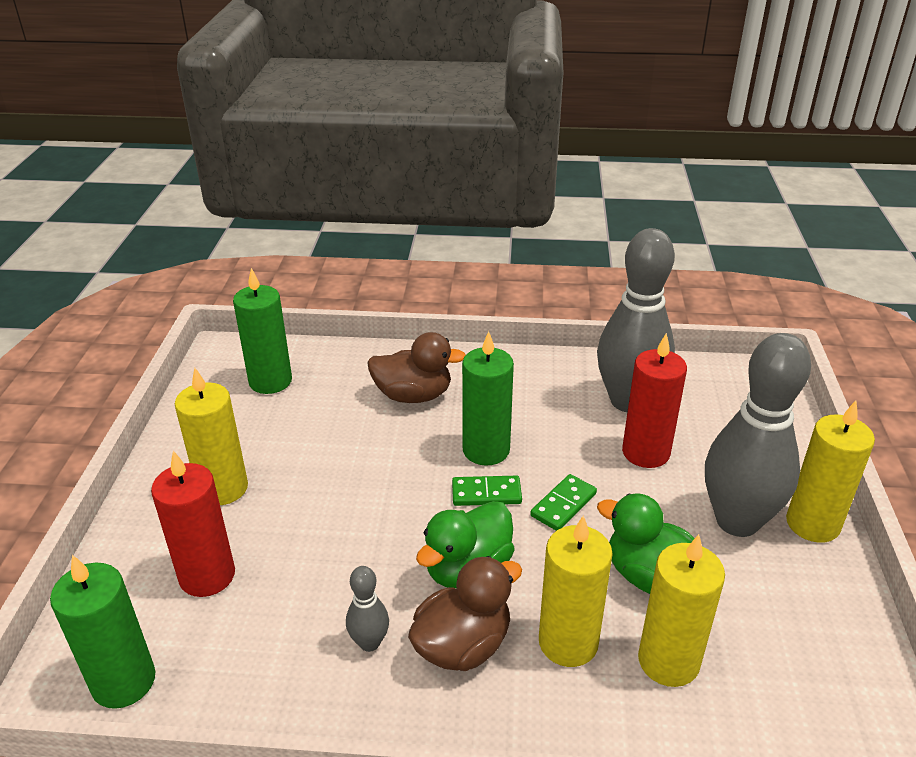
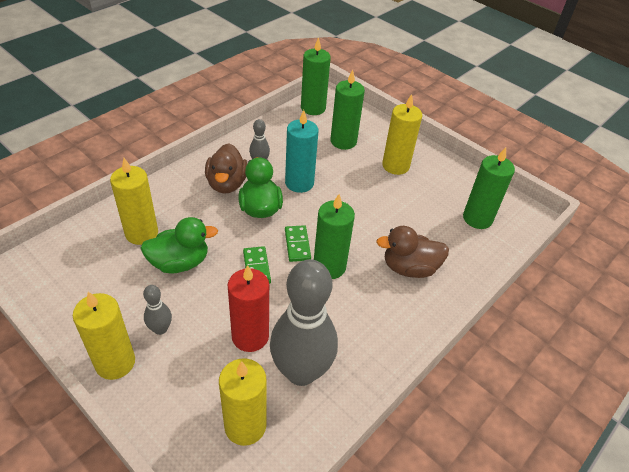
camera: 125 degrees right, 10 degrees up
(207, 576) = (343, 141): red candle -> green candle
(368, 563) = (299, 183): none -> turquoise candle
(413, 395) = (409, 268): brown duck -> brown duck turned 45 degrees clockwise
(486, 493) = (297, 245): green domino -> green domino turned 45 degrees counterclockwise
(568, 642) = (189, 212): yellow candle -> yellow candle (245, 426)
(737, 521) = (160, 329): grey bowling pin -> grey bowling pin, size x0.43

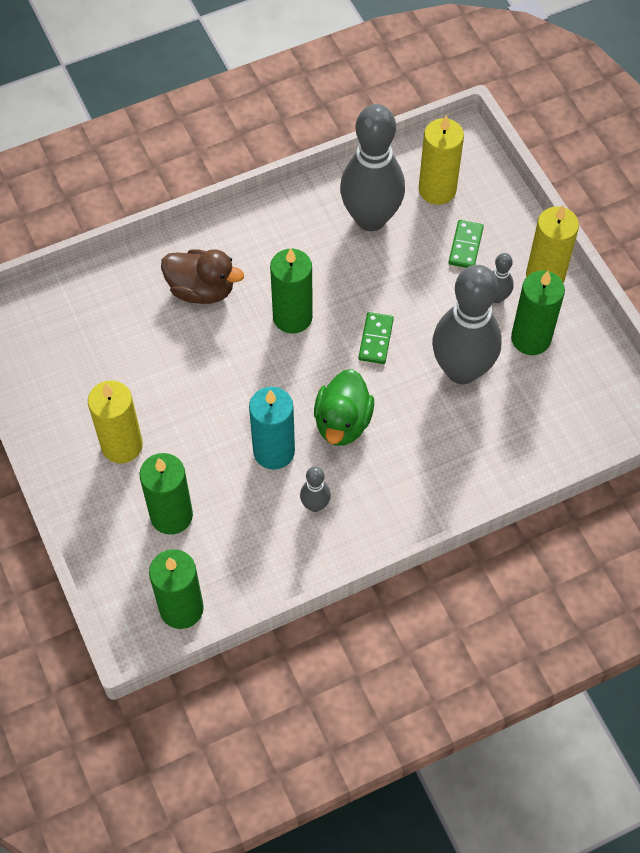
camera: 155 degrees left, 15 degrees up
(141, 233) = (500, 425): yellow candle -> none
(180, 263) = (462, 370): green duck -> grey bowling pin
(227, 184) = (373, 477): brown duck -> none
(250, 336) = (408, 264): red candle -> none
(297, 245) = (317, 356): green domino -> green domino (465, 246)
(477, 218) = (72, 330): green candle -> green candle (531, 338)

